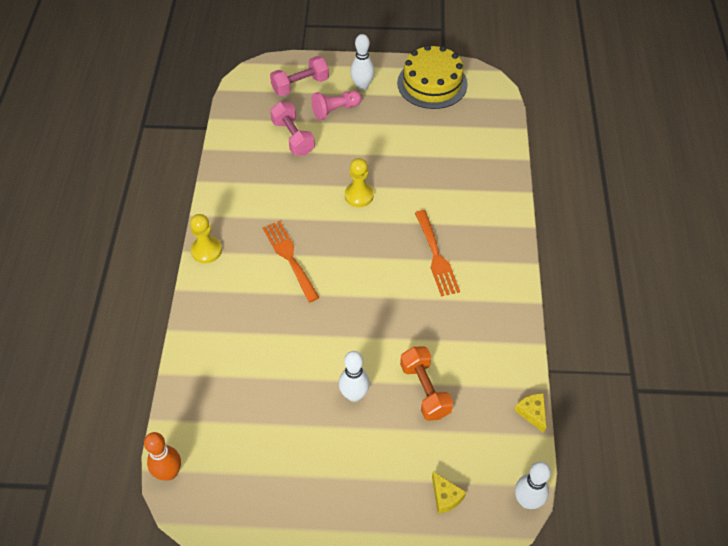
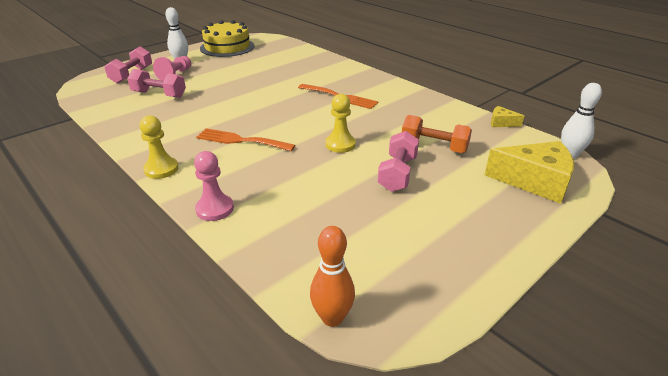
camera: 45 degrees left, 20 degrees down
(199, 324) = (215, 209): none -> pink pawn
(354, 395) = (397, 174): white bowling pin -> pink dumbbell
(359, 195) = (248, 97): yellow pawn -> yellow pawn (340, 144)
(445, 497) = (534, 181): yellow cheese -> yellow cheese, size x2.12

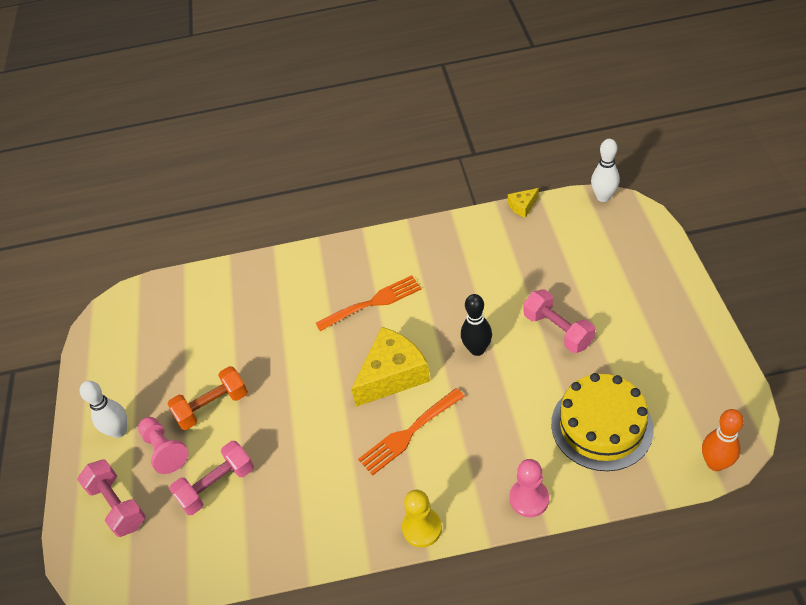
camera: 50 degrees left, 15 degrees up
(227, 47) = (114, 359): yellow cake -> yellow cake (601, 426)
(340, 144) = (477, 349): yellow pawn -> black bowling pin
(434, 147) = (530, 279): orange dumbbell -> orange dumbbell (212, 406)
(534, 181) = (626, 245): yellow cheese -> yellow cheese (392, 375)

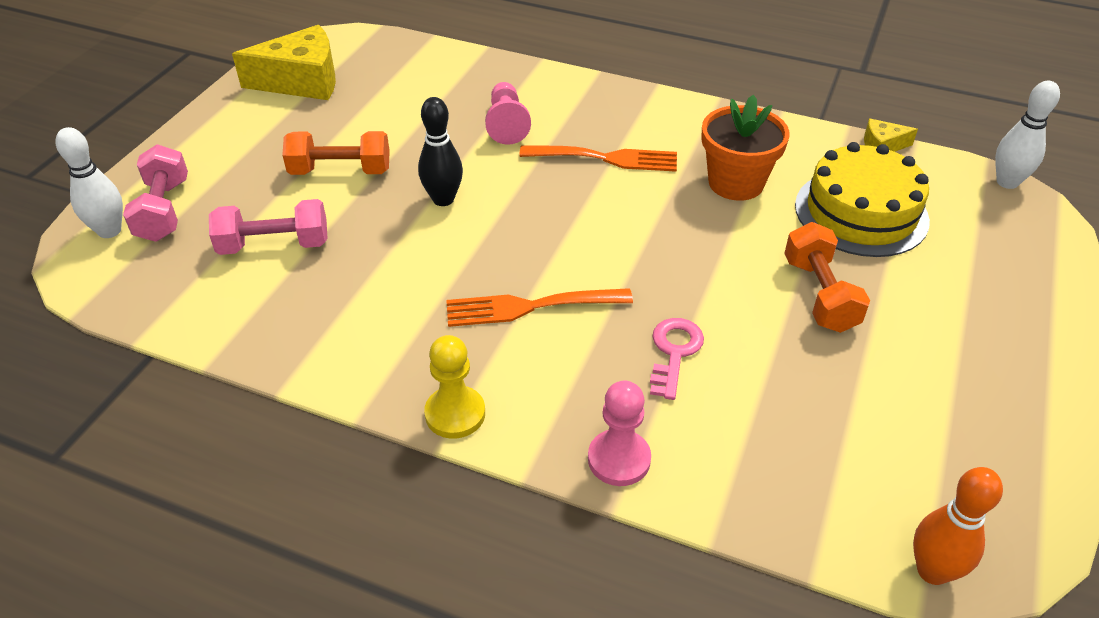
camera: 25 degrees right, 5 degrees down
(119, 431) = (230, 147): white bowling pin -> white bowling pin (109, 231)
(164, 450) = (255, 185): pink pawn -> pink pawn (506, 124)
(392, 375) = (564, 239): yellow cheese -> yellow cheese (302, 81)
(461, 279) = (736, 183): none -> orange flower pot
(477, 349) = (693, 263): black bowling pin -> black bowling pin (443, 199)
(509, 414) = (674, 352): none -> pink key
(557, 330) = (819, 295): pink dumbbell -> orange dumbbell
(601, 426) = (792, 431): yellow cake -> yellow cake (861, 212)

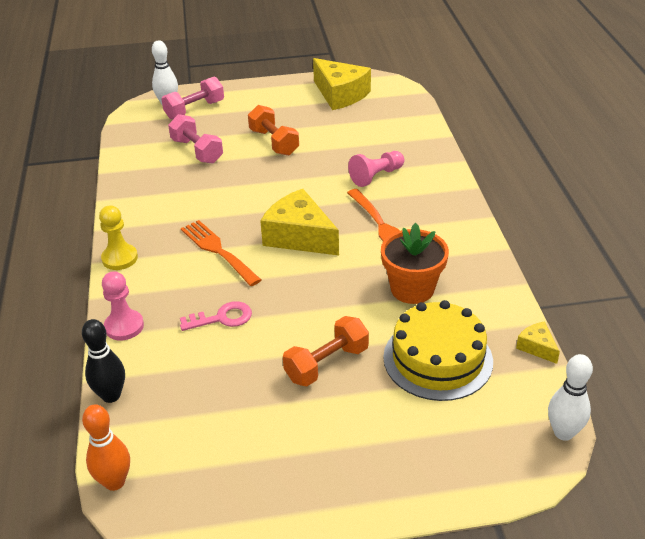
camera: 60 degrees right, 5 degrees down
(443, 199) = (282, 184): black bowling pin -> black bowling pin (111, 395)
(566, 226) = (299, 236): none -> yellow cheese

